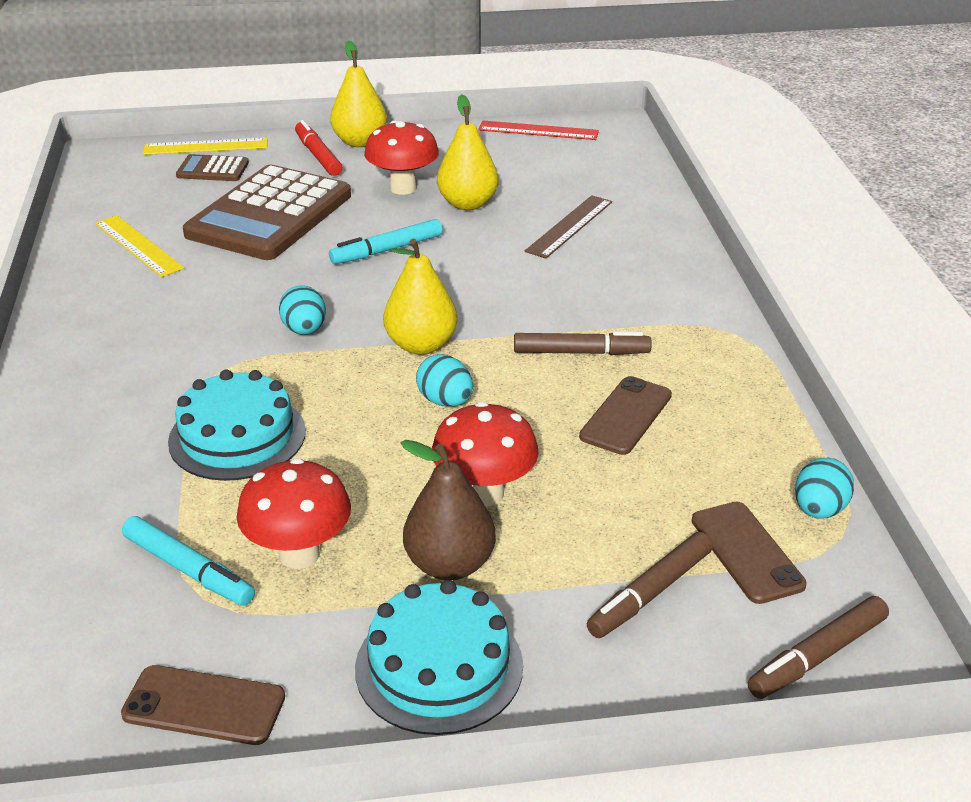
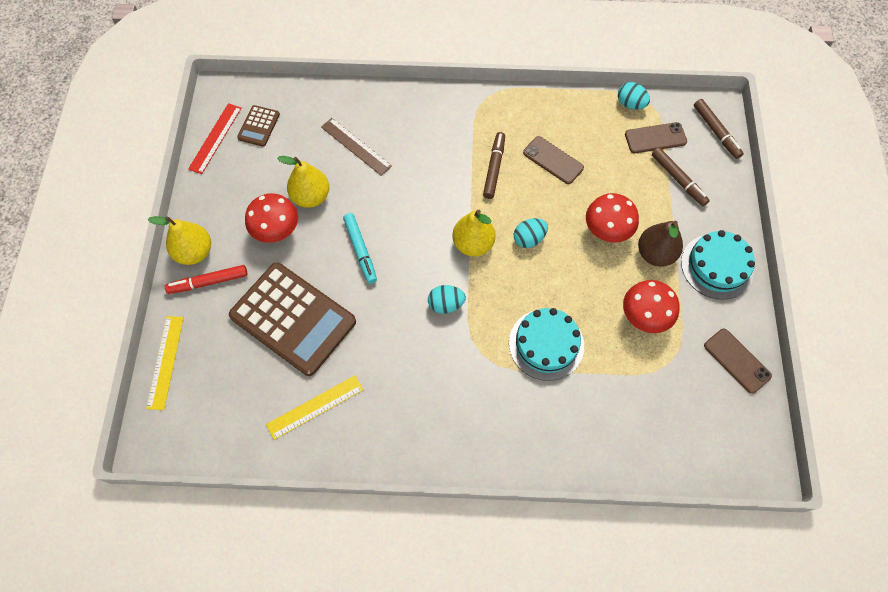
camera: 80 degrees left, 30 degrees up
(189, 570) = (651, 368): turquoise marker -> none
(204, 706) = (737, 361): brown phone -> brown phone turned 60 degrees counterclockwise
(213, 169) = (208, 356): brown calculator -> brown calculator (258, 126)

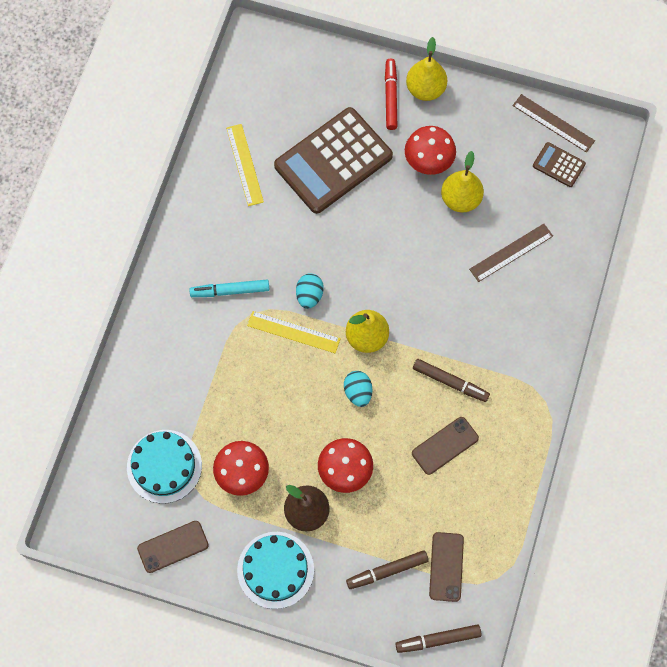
camera: 105 degrees right, 5 degrees up
(165, 362) = (322, 54): yellow ruler -> yellow ruler (293, 332)
(215, 138) = (553, 123): red ruler -> brown ruler
(360, 250) = (388, 232): turquoise marker -> turquoise marker (230, 291)
(546, 344) = (243, 374): turquoise cake -> turquoise cake (164, 466)
(630, 104) = (498, 556): turquoise egg -> none

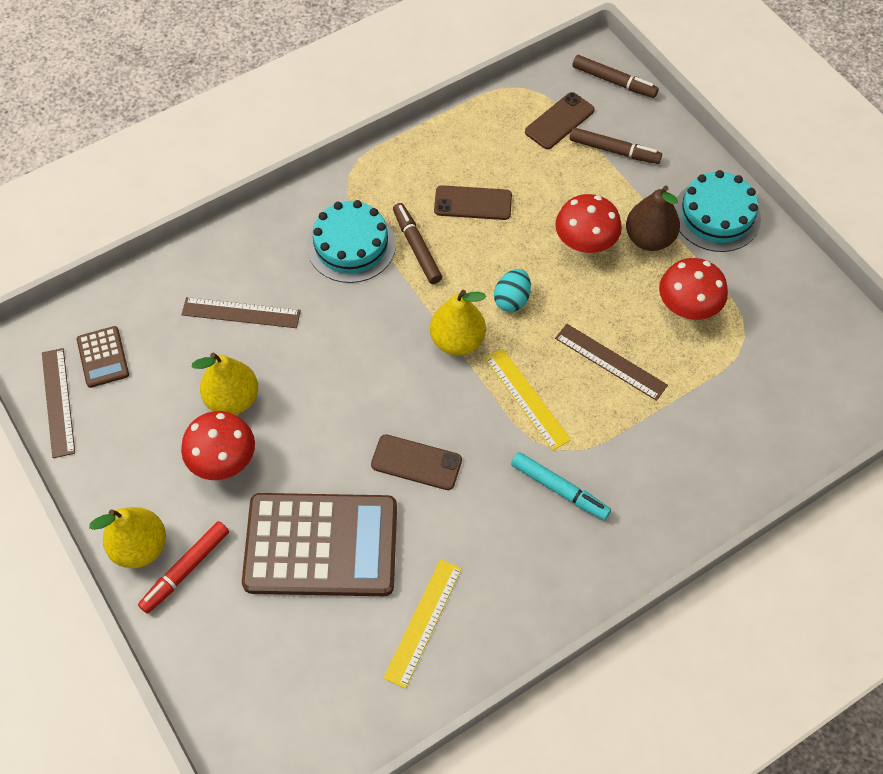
camera: 140 degrees left, 10 degrees down
(164, 466) = (762, 370): turquoise cake -> turquoise cake (351, 245)
(173, 546) = (803, 296): brown phone -> brown phone (416, 462)
(262, 397) = (610, 361): none -> brown ruler
(309, 295) = (478, 422): turquoise egg -> none

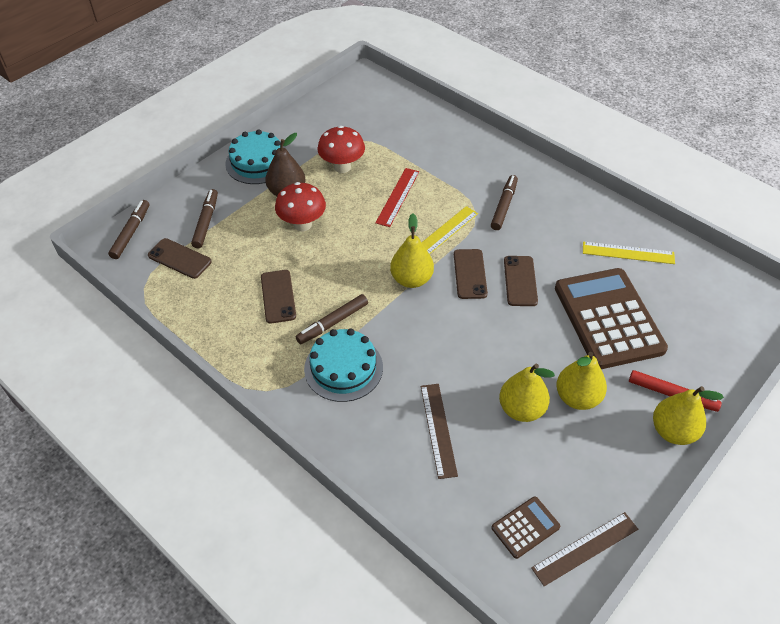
camera: 105 degrees left, 10 degrees down
(224, 462) = (577, 397): red mushroom -> yellow pear
(446, 408) = (470, 274): none -> brown phone
(512, 300) = (364, 256): turquoise egg -> none
(559, 489) = (504, 206): turquoise marker -> brown marker
(610, 361) = (397, 197): brown ruler -> red ruler

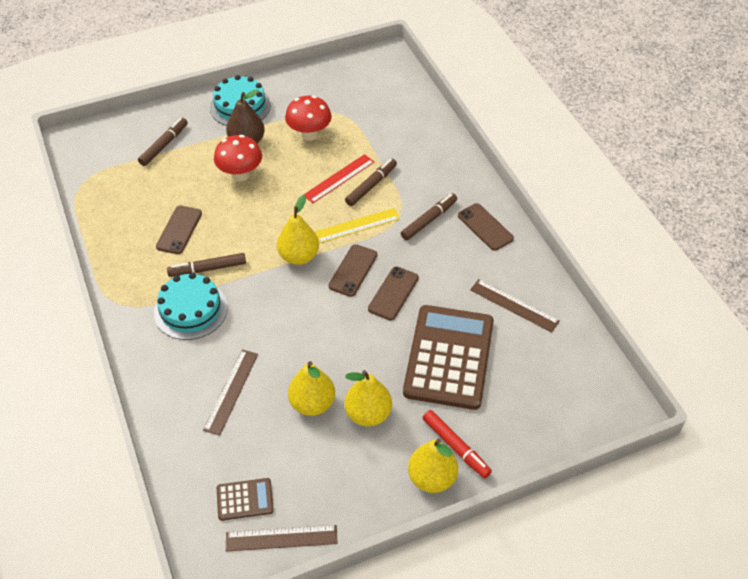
camera: 25 degrees right, 0 degrees up
(131, 233) = (100, 134): brown marker -> brown marker (371, 185)
(179, 258) = (123, 169): brown phone -> brown phone (485, 227)
(628, 253) = (514, 305): yellow ruler -> brown ruler

